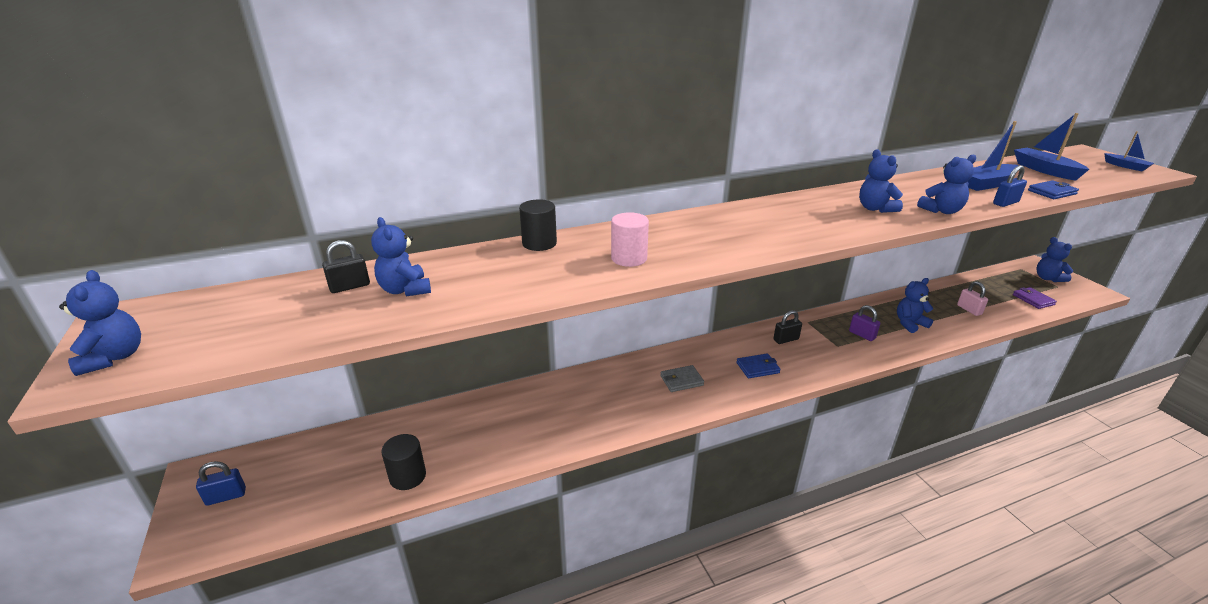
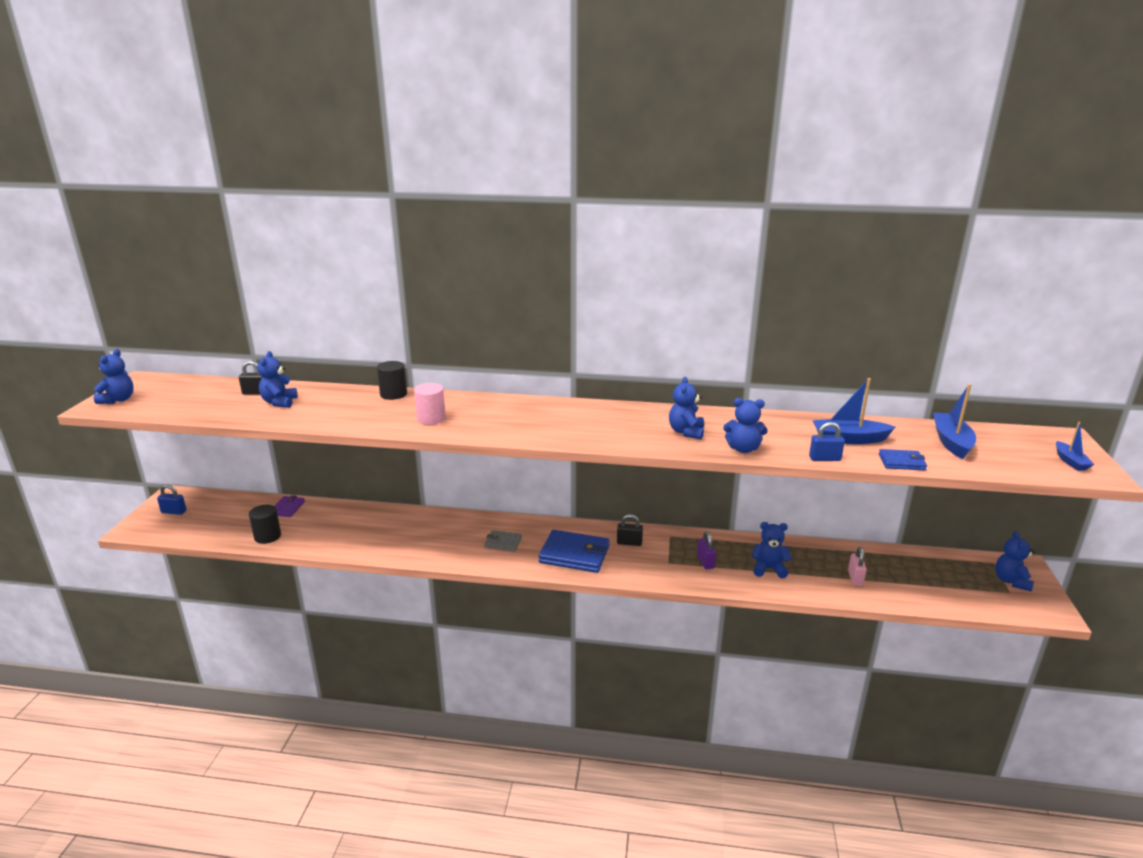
camera: 30 degrees right, 5 degrees down
(757, 368) = (574, 554): blue wallet -> blue wallet, size x1.87
(1033, 300) = (951, 593): purple wallet -> purple wallet (287, 508)

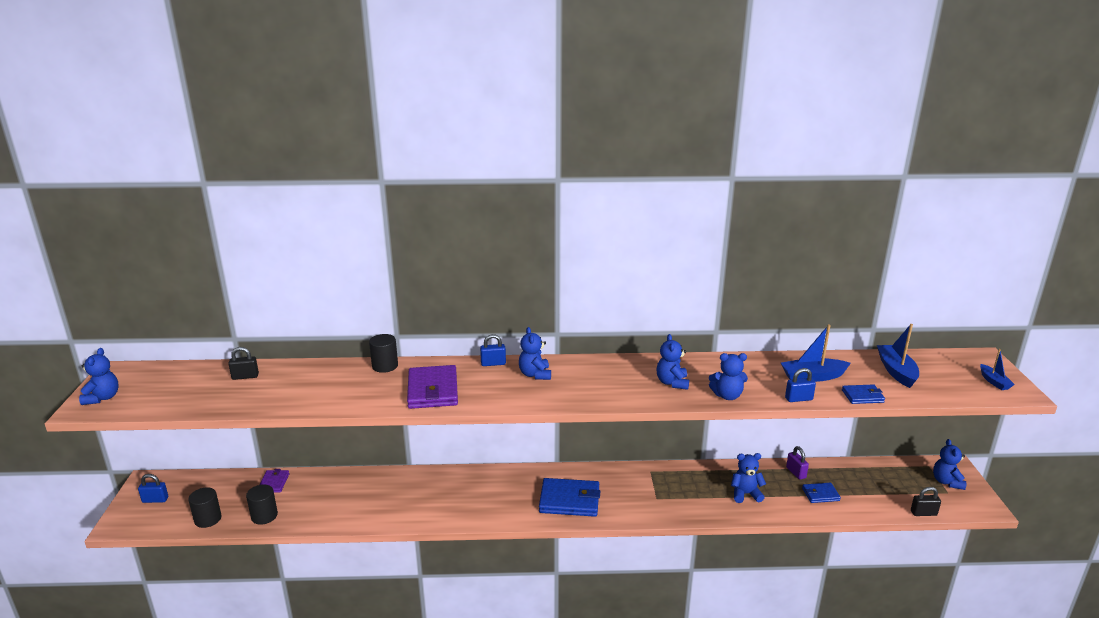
camera: 10 degrees left, 0 degrees up
(214, 533) = (208, 519): none -> black cylinder
(279, 402) = (274, 386): blue teddy bear -> blue teddy bear (535, 374)
(431, 419) = (433, 390): pink cylinder -> purple wallet
(503, 400) = (493, 363): none -> blue padlock
(503, 543) = (499, 496): grey wallet -> none
(629, 543) = (616, 482): black padlock -> black padlock (923, 513)
(705, 562) = (689, 494): purple padlock -> purple padlock (796, 472)
(855, 578) = (820, 494): pink padlock -> blue wallet

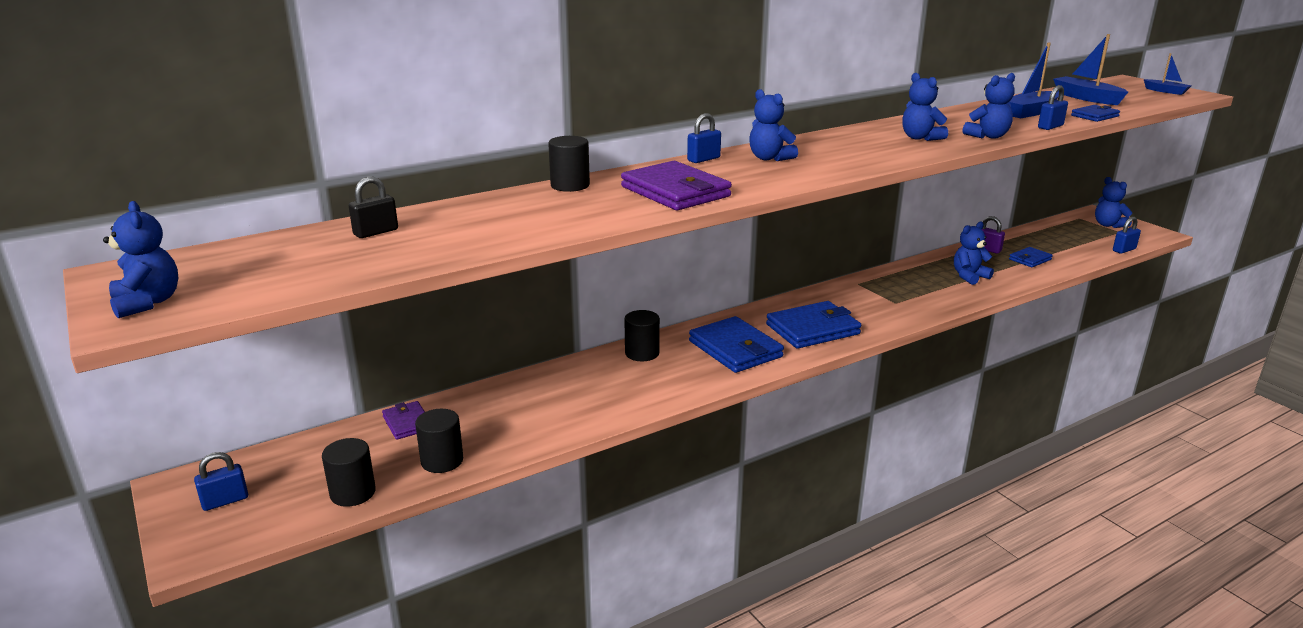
camera: 30 degrees left, 0 degrees up
(442, 480) = (642, 353): none -> black cylinder
(501, 498) = (735, 349): none -> blue wallet
(923, 513) = (1124, 250): black padlock -> blue padlock

